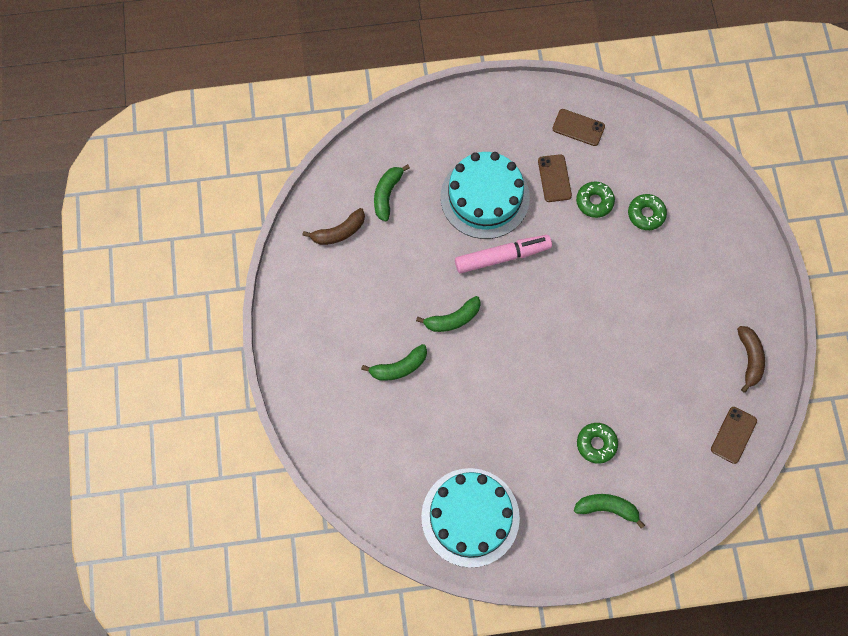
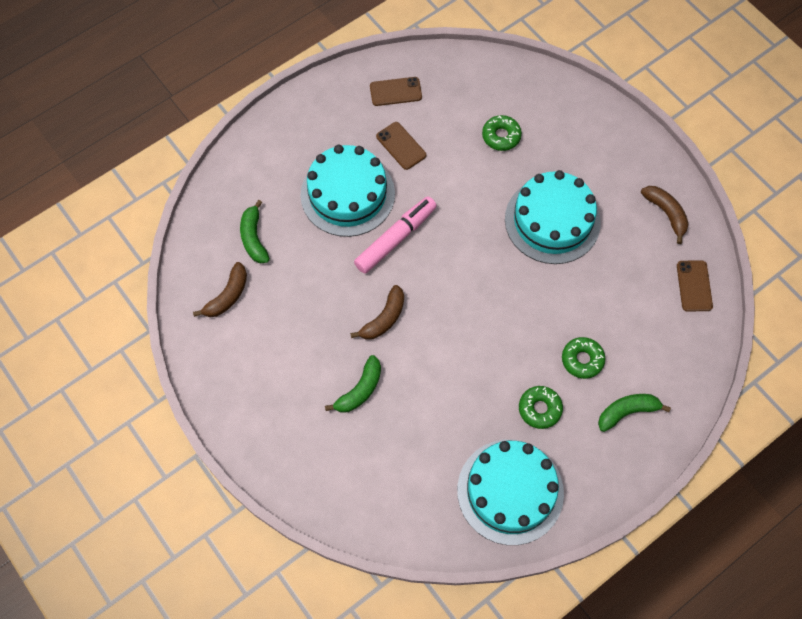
camera: 30 degrees left, 5 degrees down
(453, 319) = (384, 318): green banana -> brown banana
(594, 202) = (449, 148): green donut -> green donut (539, 409)
(644, 312) = (552, 221): none -> turquoise cake

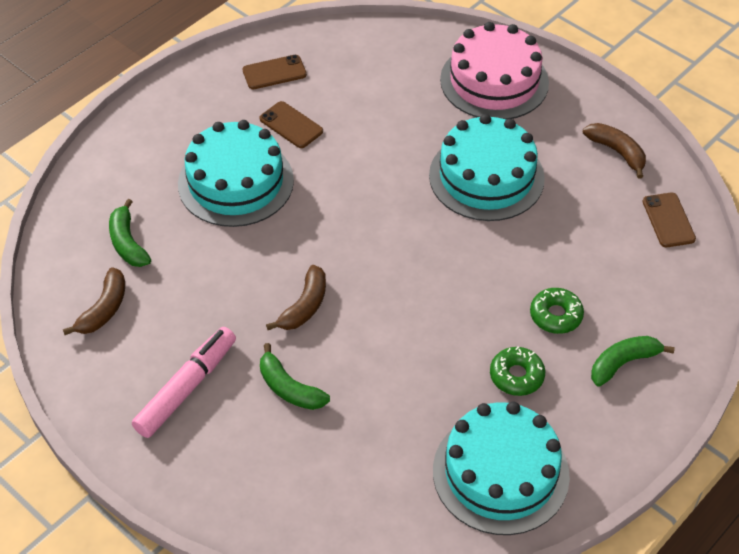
camera: 10 degrees left, 15 degrees down
(360, 390) = (289, 388): green banana -> green banana turned 105 degrees clockwise
(396, 238) = (303, 220): pink marker -> pink marker (187, 388)
(501, 136) = (407, 101): green donut -> none
(577, 127) = (494, 81): none -> pink cake

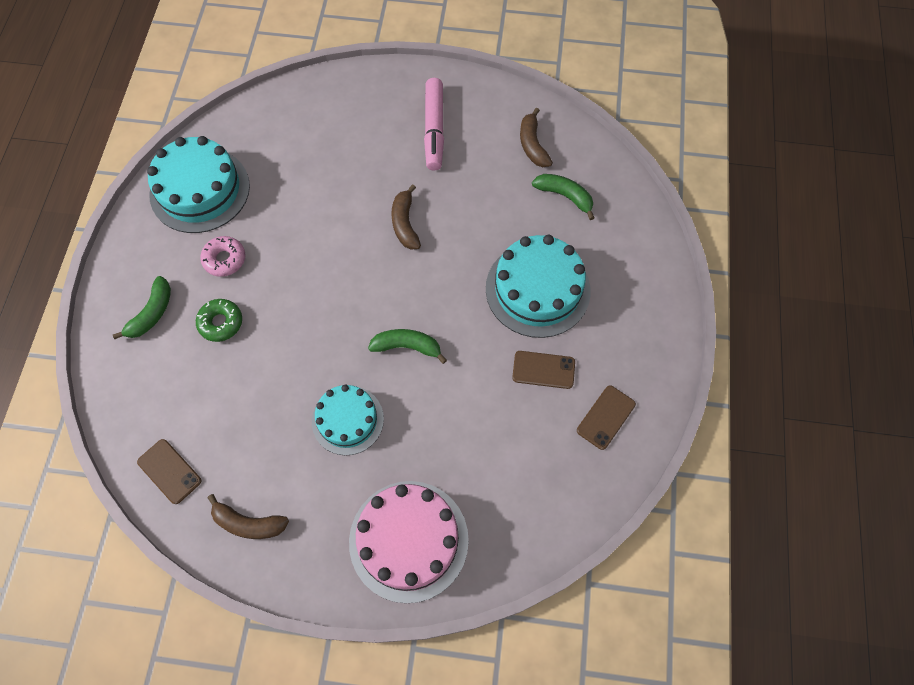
camera: 145 degrees right, 15 degrees up
(289, 388) = (370, 165): green banana -> green banana (407, 346)
(486, 177) = (347, 420): turquoise cake -> turquoise cake, size x0.64
(516, 376) = (224, 259): green donut -> pink donut

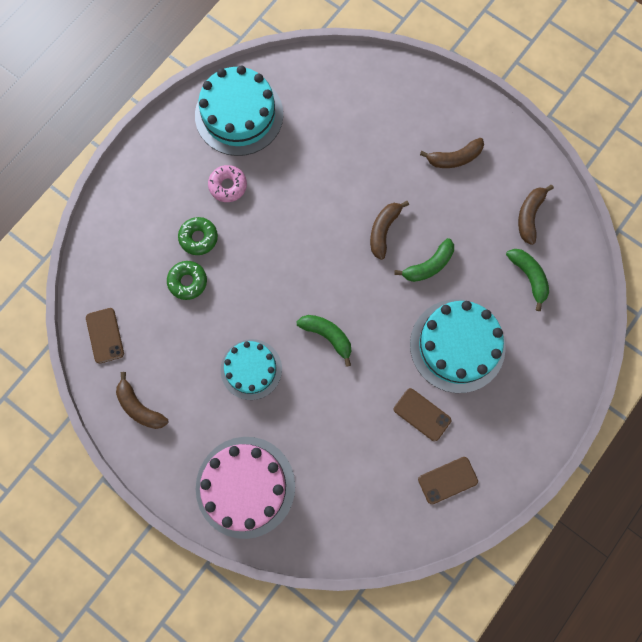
camera: 30 degrees right, 10 degrees up
(152, 313) = (152, 202): green banana -> green banana (428, 265)
(232, 370) = (188, 282): none -> green donut
(434, 129) = (454, 158): pink marker -> brown banana

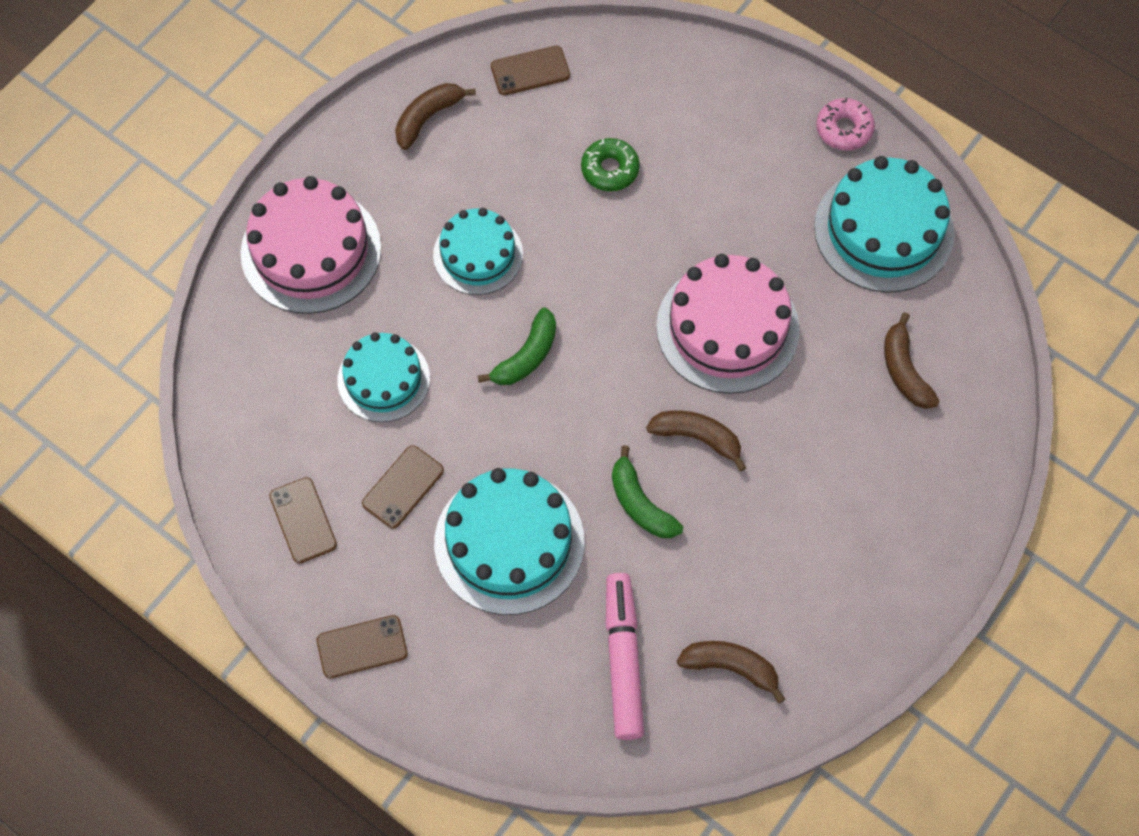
camera: 90 degrees right, 10 degrees down
(198, 238) = (678, 181): green donut -> none
(228, 186) = (763, 217): pink donut -> pink donut (844, 129)
(307, 210) = (727, 328): none -> pink cake
(345, 430) = (383, 379): none -> turquoise cake
(454, 158) = (829, 551): brown banana -> brown banana (904, 370)
(528, 277) = (623, 659): green banana -> pink marker
(531, 436) = (362, 647): none -> brown phone

